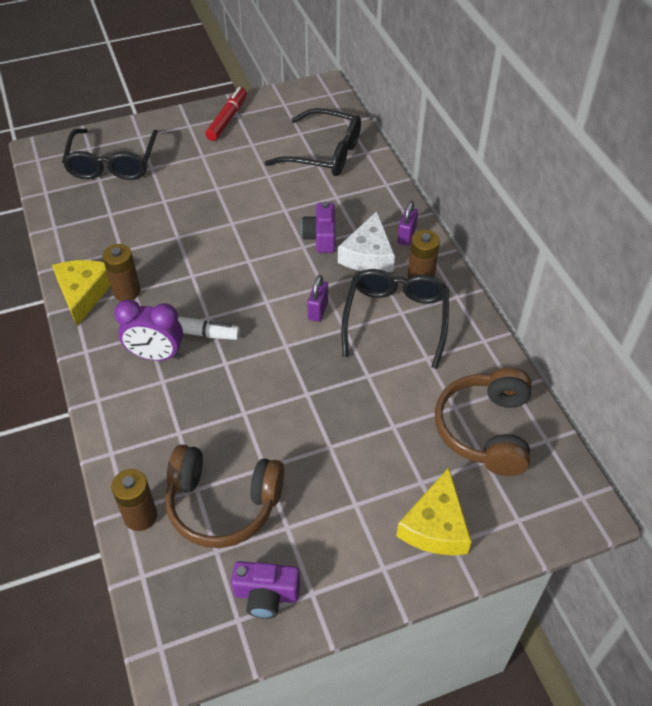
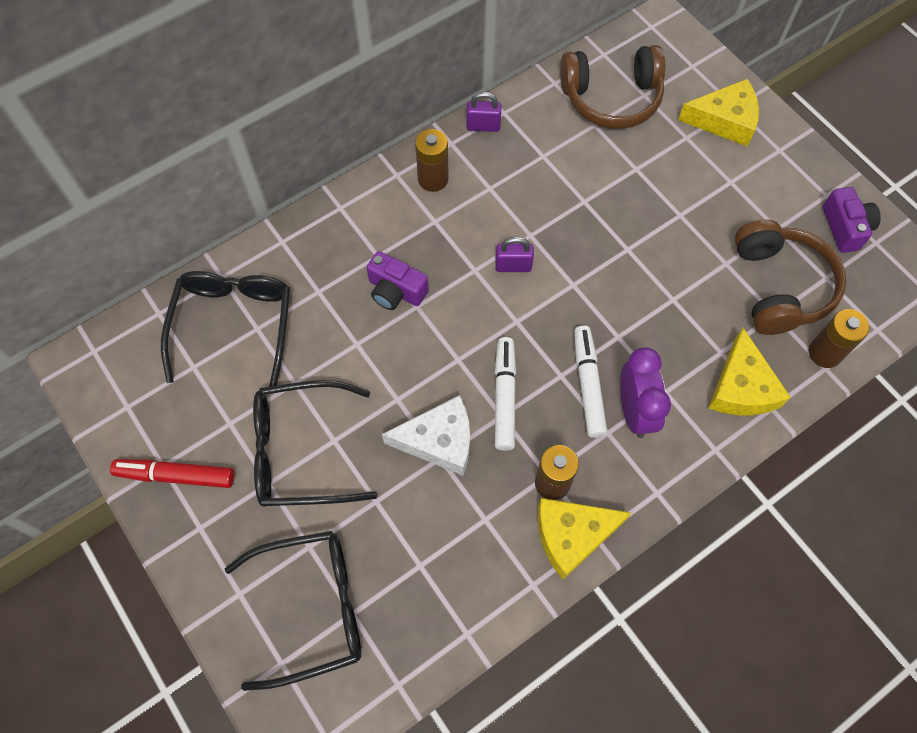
camera: 105 degrees left, 15 degrees up
(140, 436) = (741, 387): none -> yellow cheese
(206, 280) = (504, 396): none -> white marker
(321, 237) = (396, 291): purple camera -> purple camera turned 45 degrees clockwise
(368, 255) = (412, 235): white cheese -> white cheese (439, 441)
(395, 320) = (502, 191): black glasses -> black glasses (302, 451)
(406, 236) = (370, 203): purple padlock -> purple padlock (483, 126)

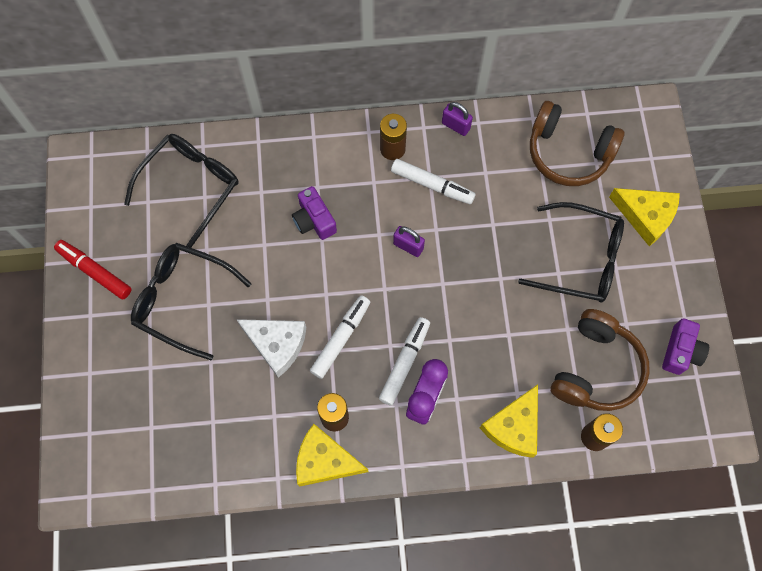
camera: 30 degrees right, 5 degrees up
(310, 609) = (127, 409): black glasses -> black glasses (580, 259)
(497, 194) = (432, 185): none -> white marker

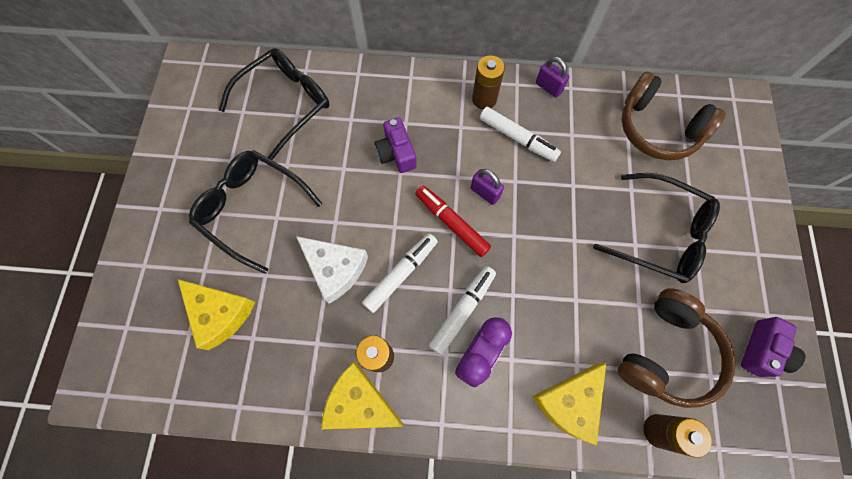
camera: 10 degrees right, 0 degrees up
(94, 271) = (175, 168): red marker -> red marker (451, 223)
(646, 216) = (732, 202): yellow cheese -> yellow cheese (220, 313)

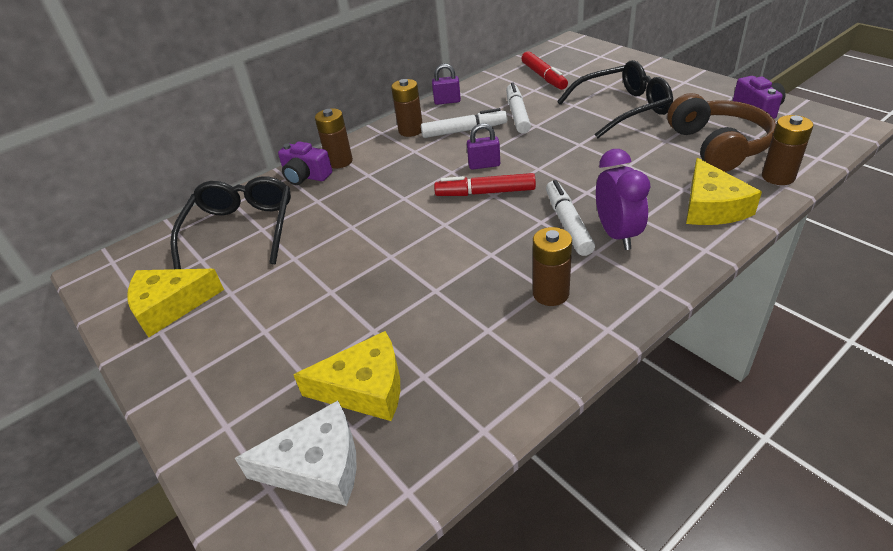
camera: 40 degrees left, 30 degrees down
(253, 209) = (299, 303): black glasses -> none
(335, 269) = (433, 278): white cheese -> white cheese (317, 466)
(359, 403) = (581, 330): yellow cheese -> yellow cheese (170, 306)
(396, 153) = (384, 191): purple camera -> purple camera (306, 176)
(401, 274) = (491, 241): white marker -> white marker (517, 114)
(404, 88) = (339, 161): none -> brown battery
(657, 129) = (543, 77): brown headphones -> red marker

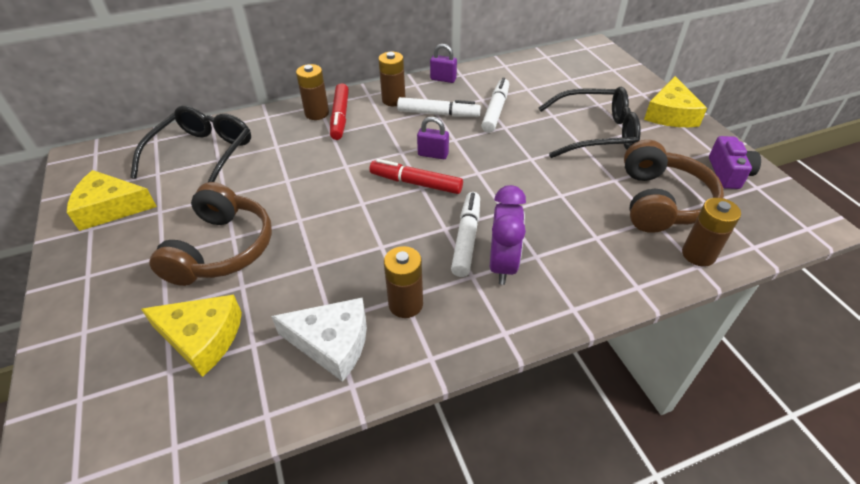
camera: 15 degrees right, 5 degrees up
(306, 176) = (282, 119): purple camera -> none
(317, 466) = (124, 394): white cheese -> white cheese (332, 343)
(327, 305) = (222, 249): none -> brown headphones
(543, 77) = (545, 77): red marker -> red marker (340, 117)
(712, 207) = (610, 266): yellow cheese -> yellow cheese (670, 114)

